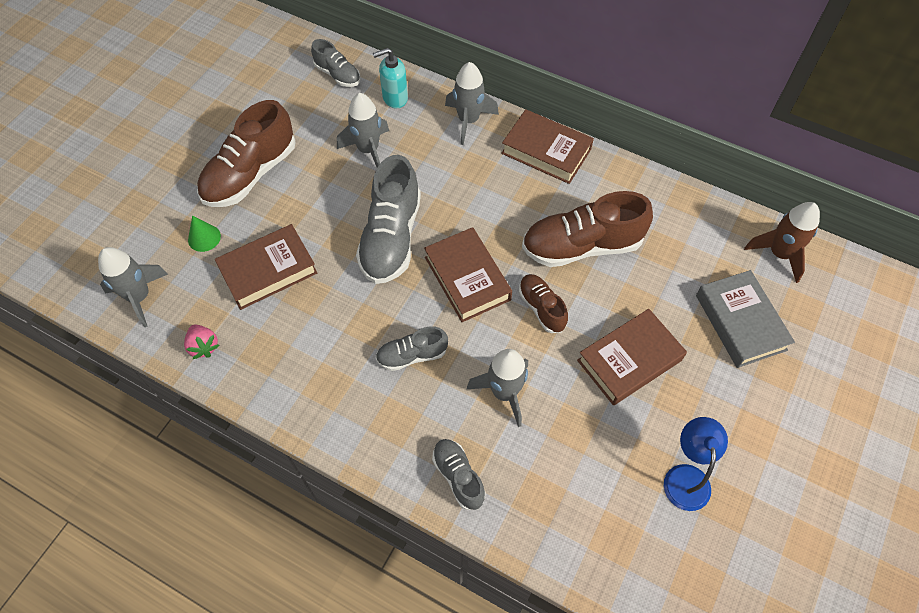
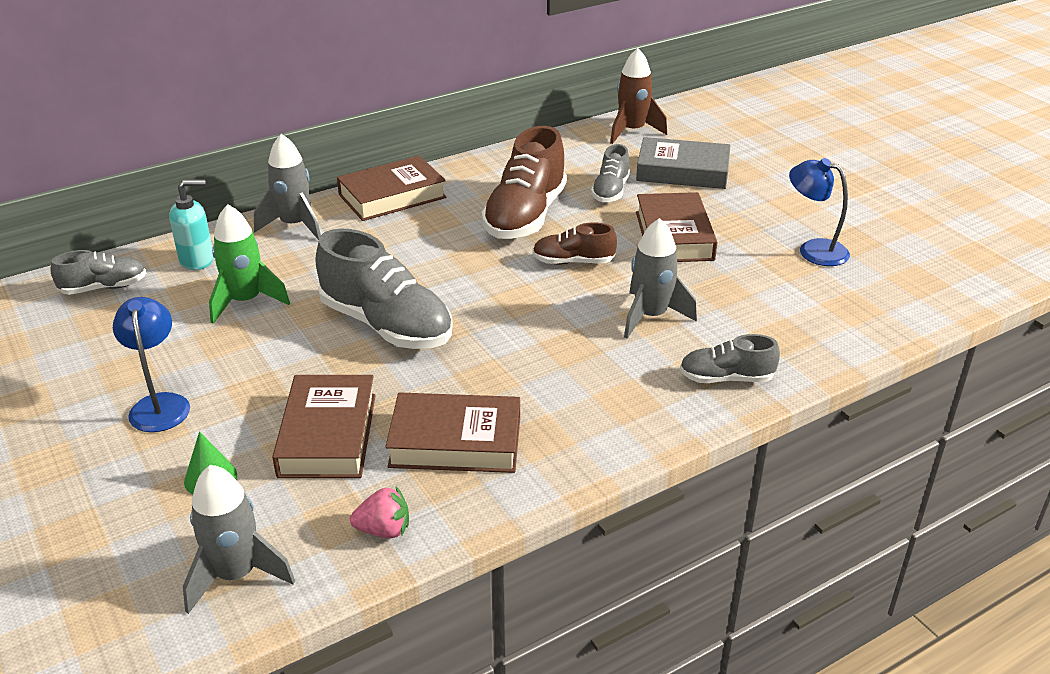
camera: 60 degrees left, 25 degrees down
(250, 174) = (160, 404): brown shoe -> blue lamp
(368, 150) = (246, 301): grey rocket -> green rocket
(394, 98) = (197, 260): turquoise soap dispenser -> turquoise soap dispenser turned 120 degrees counterclockwise
(412, 355) = (554, 361): grey shoe -> grey shoe (610, 191)
(467, 278) = (493, 293): brown book -> brown book (455, 442)

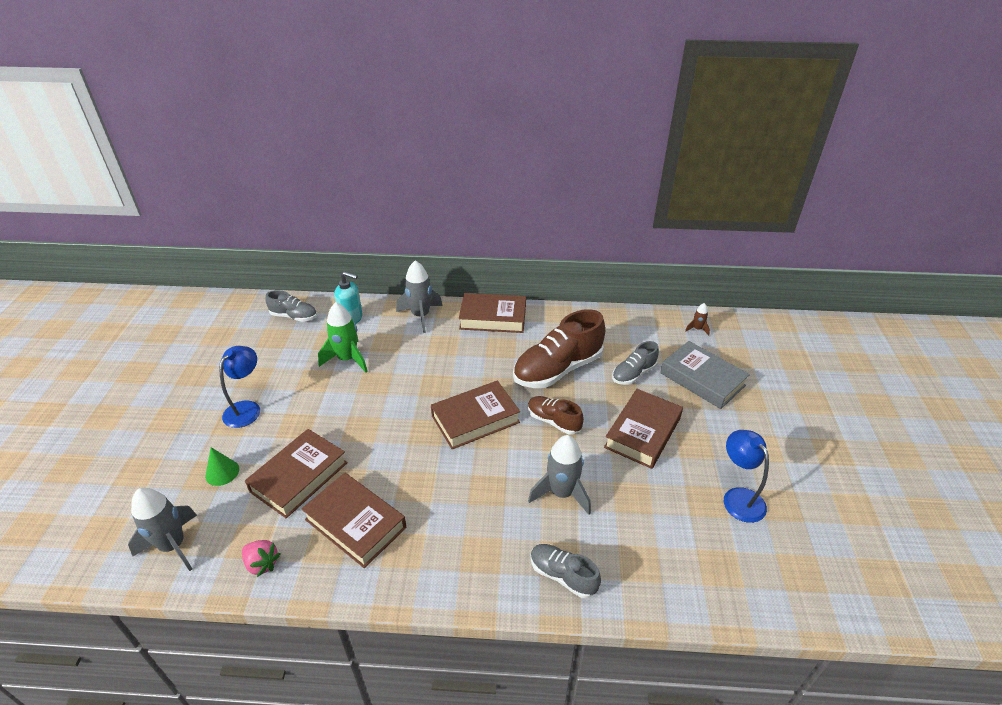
camera: 35 degrees right, 5 degrees up
(386, 325) = (400, 414): grey shoe -> none
(484, 294) = (475, 419): none -> brown book
(632, 131) = (697, 329): brown rocket -> brown rocket, size x0.48

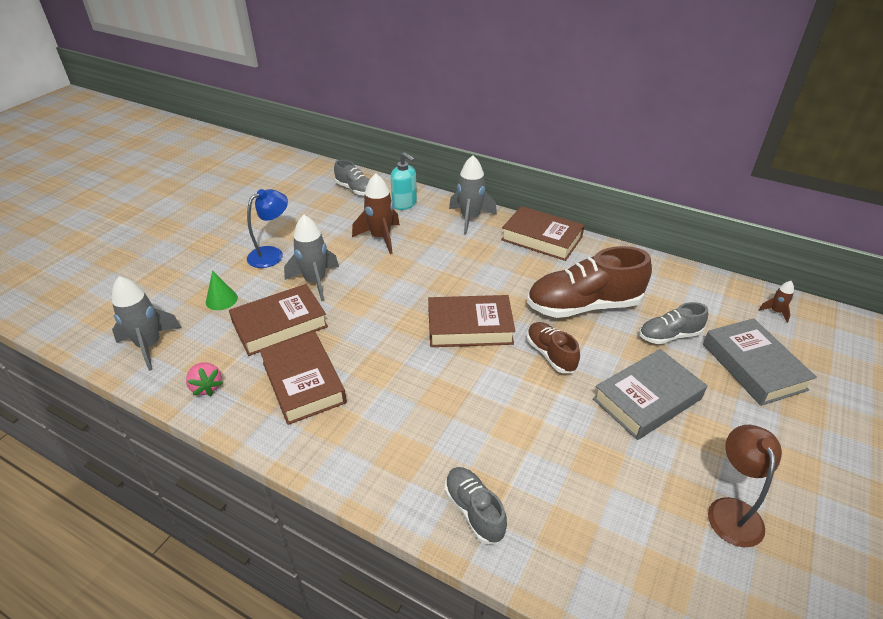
camera: 25 degrees right, 0 degrees up
(347, 359) = (380, 238): green rocket -> brown rocket
(561, 493) = (519, 428): grey rocket -> grey rocket (315, 281)
(642, 432) = (647, 399): brown book -> grey book
(738, 497) = (732, 511): blue lamp -> brown lamp

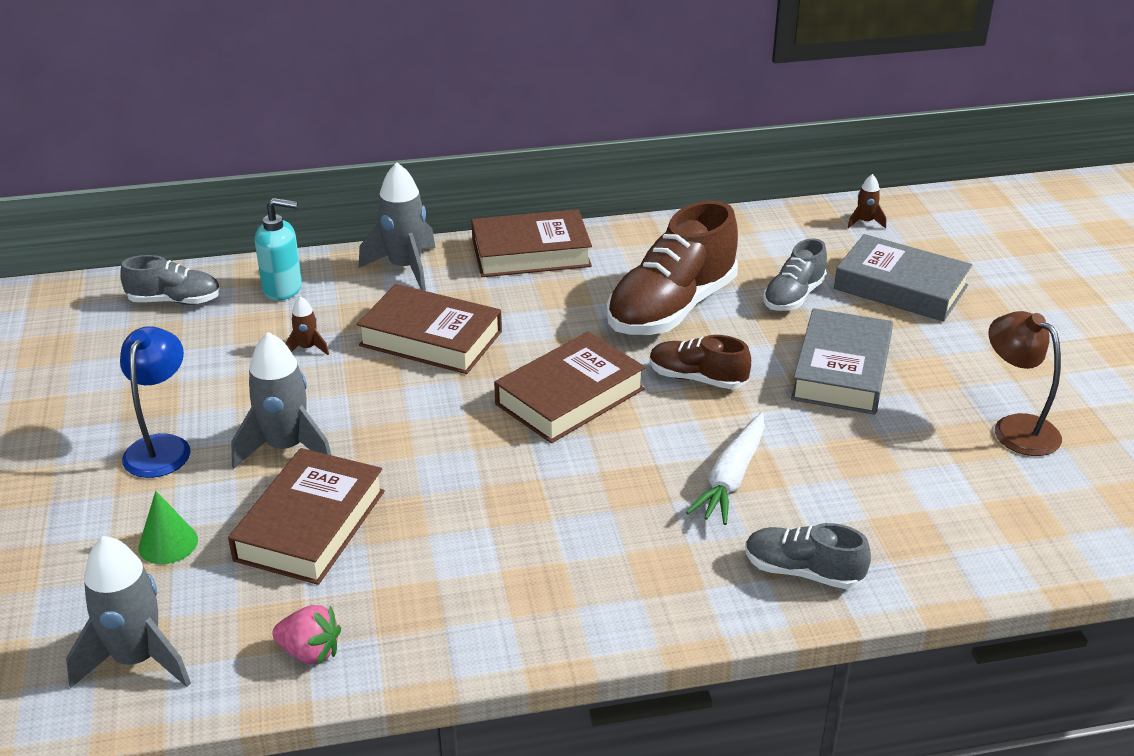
camera: 40 degrees left, 5 degrees down
(303, 382) = (441, 569): brown book -> brown book (431, 338)
(380, 238) = (307, 348): brown rocket -> brown rocket, size x0.48
(500, 425) = (731, 478): none -> white carrot

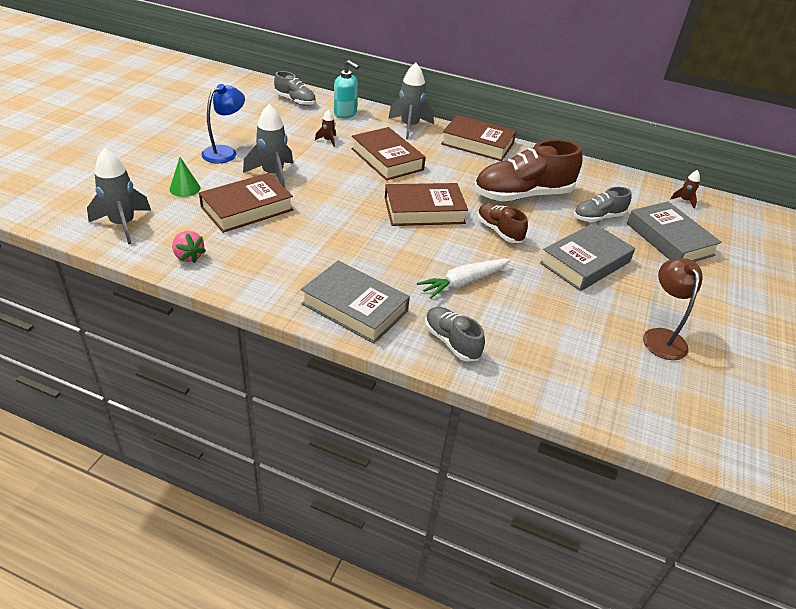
camera: 30 degrees right, 5 degrees up
(635, 594) = (355, 307): none -> grey book

